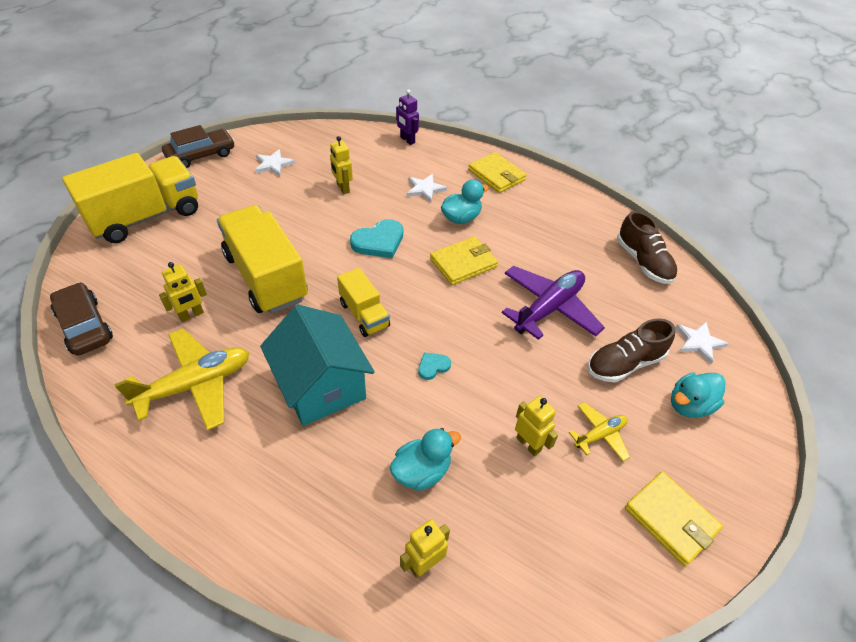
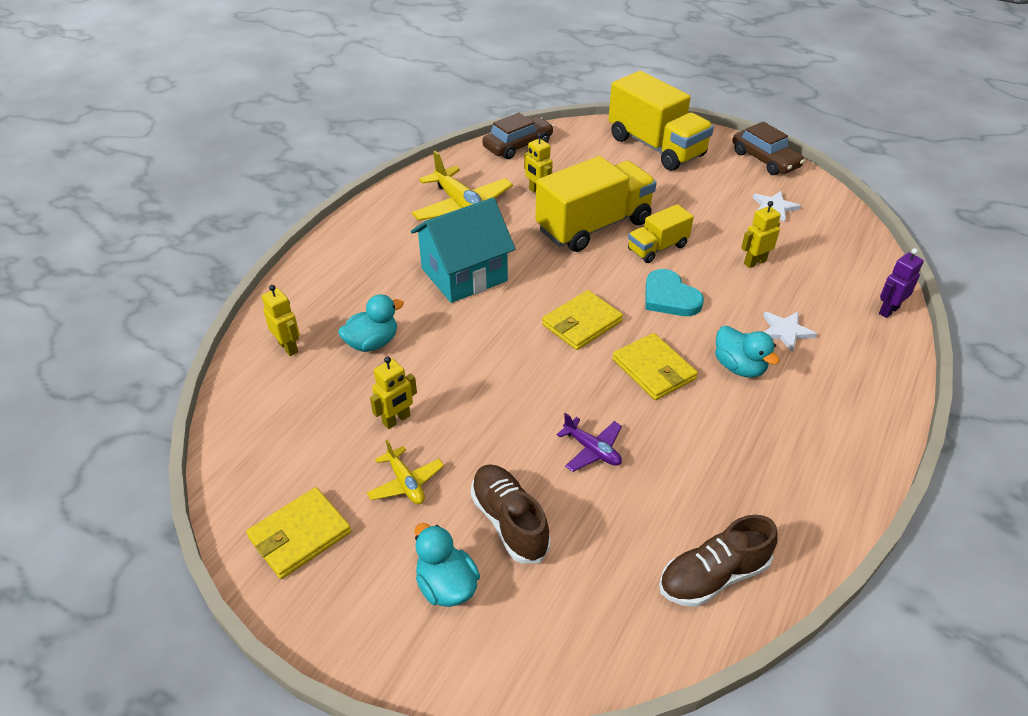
camera: 90 degrees right, 5 degrees down
(364, 314) = (555, 294): yellow truck -> yellow truck (657, 248)
(422, 471) = (372, 343): turquoise duck -> turquoise duck turned 90 degrees counterclockwise
(433, 366) = (491, 347): turquoise heart -> none
(496, 175) = (854, 405): yellow wallet -> yellow wallet (581, 323)
(549, 308) = (592, 450): purple plane -> purple plane, size x0.53
(699, 342) = (556, 622): white star -> none

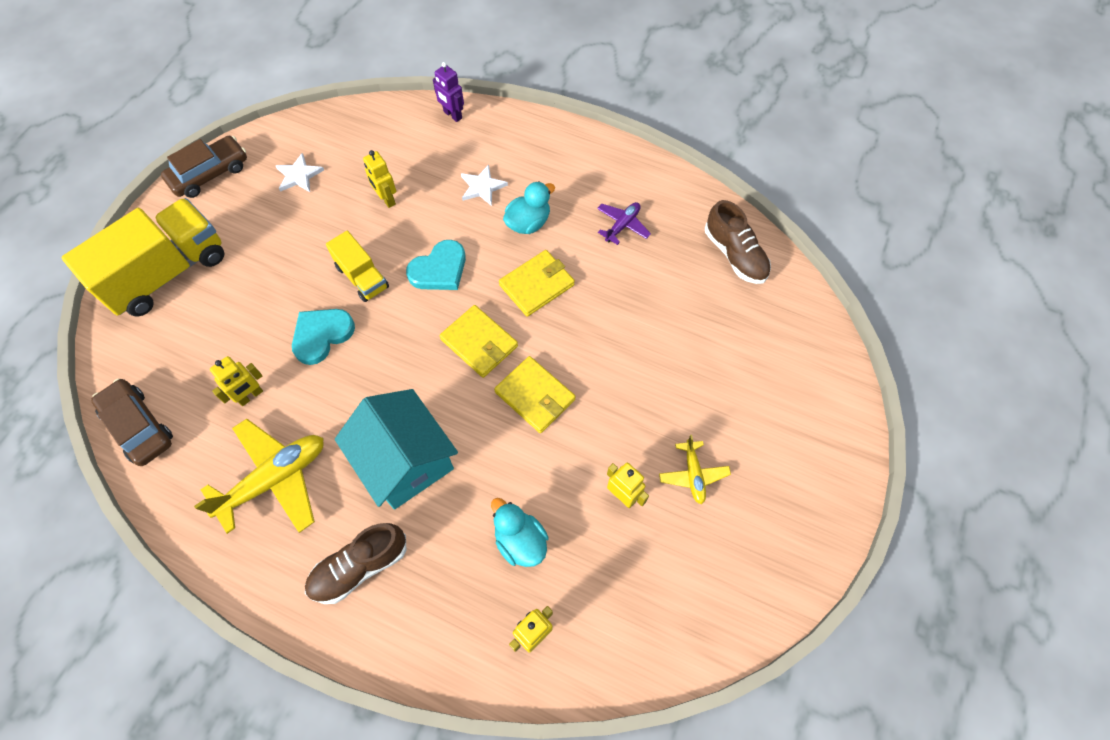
camera: 95 degrees left, 20 degrees up
(300, 535) = (763, 554): yellow wallet -> yellow wallet (535, 396)
(406, 483) = (693, 475): yellow plane -> yellow plane turned 120 degrees clockwise
(446, 585) = (782, 427): turquoise duck -> none
(509, 522) = (716, 388): brown shoe -> brown shoe (359, 567)
(592, 450) = (634, 331): purple plane -> purple plane (622, 225)
(594, 226) = (322, 335): yellow truck -> turquoise heart

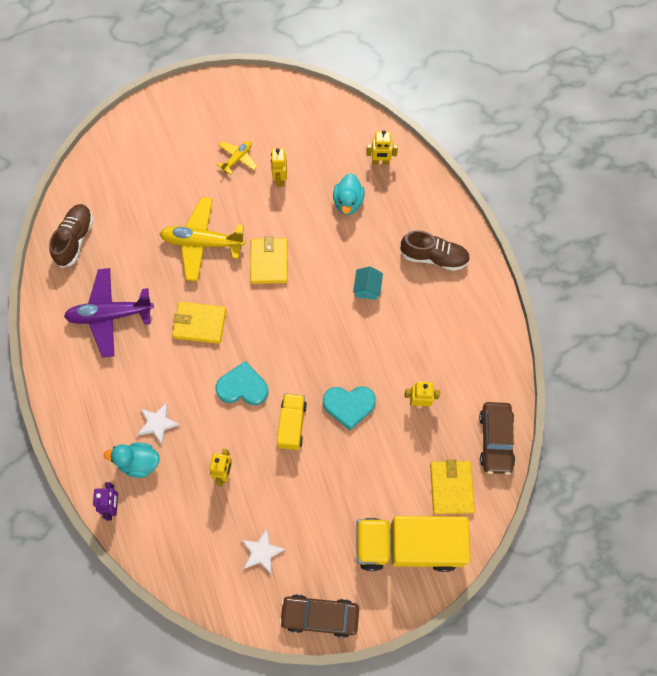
camera: 135 degrees left, 5 degrees up
(275, 479) = (442, 339): yellow plane -> yellow plane (202, 243)
(405, 461) = (367, 288): turquoise house -> turquoise house, size x0.44
(479, 343) = (267, 318): yellow wallet -> yellow wallet (451, 487)
(528, 223) = (159, 369): turquoise duck -> turquoise duck (139, 462)
(622, 225) = (110, 315): purple plane -> purple plane, size x1.89

